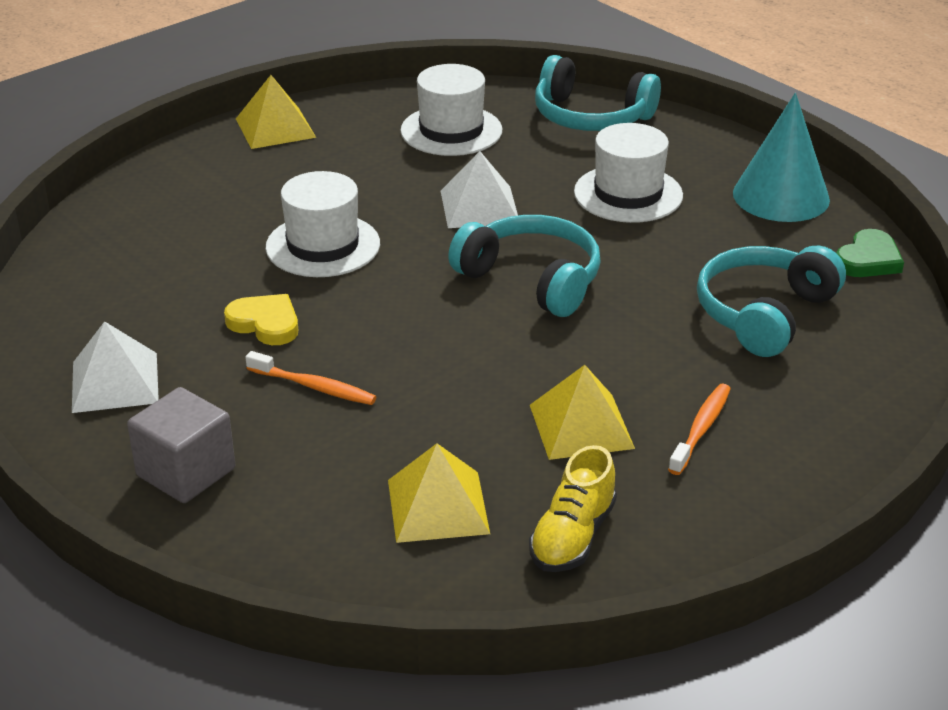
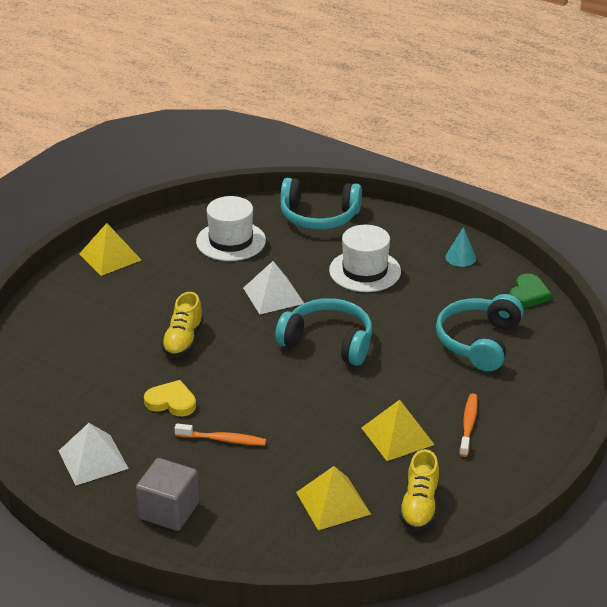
camera: 15 degrees left, 0 degrees up
(323, 246) = (183, 340): white hat -> yellow shoe
(781, 196) = (460, 257): turquoise cone -> turquoise cone, size x0.49

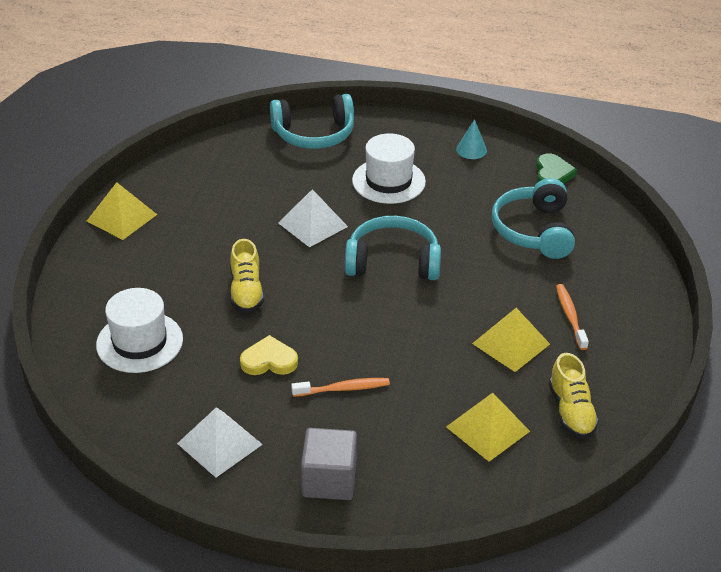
camera: 20 degrees left, 5 degrees up
(231, 241) = (239, 176): white hat -> white hat (139, 342)

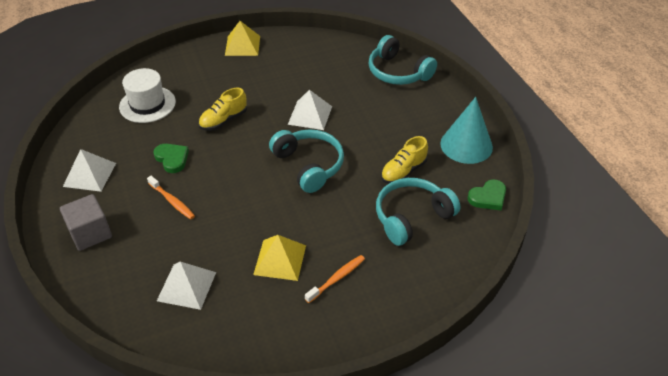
camera: 55 degrees right, 5 degrees up
(269, 360) = (172, 159): yellow heart -> green heart
(388, 181) = (388, 125): white hat -> none
(471, 150) = (466, 145): turquoise cone -> turquoise cone, size x2.02
(487, 429) = (187, 286): yellow pyramid -> white pyramid
(571, 411) = (237, 323): yellow shoe -> yellow shoe (403, 171)

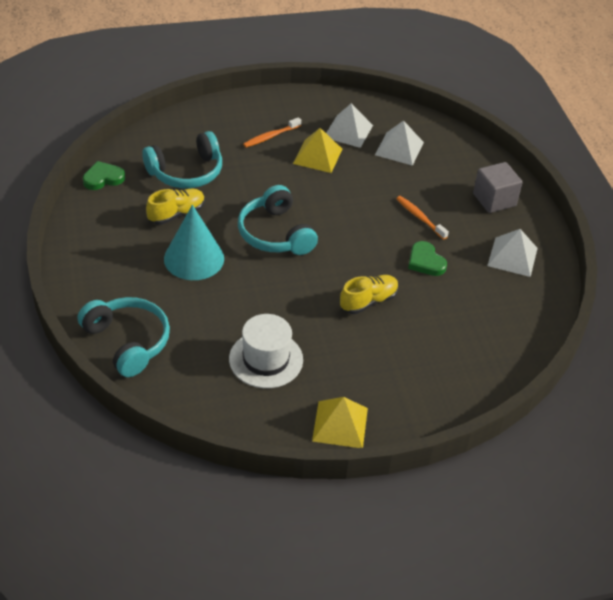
camera: 175 degrees left, 0 degrees up
(147, 104) = (466, 338): white hat -> white hat (266, 359)
(310, 115) = (262, 294): white pyramid -> white pyramid (348, 131)
(466, 145) = (94, 232): turquoise cone -> turquoise cone (194, 258)

